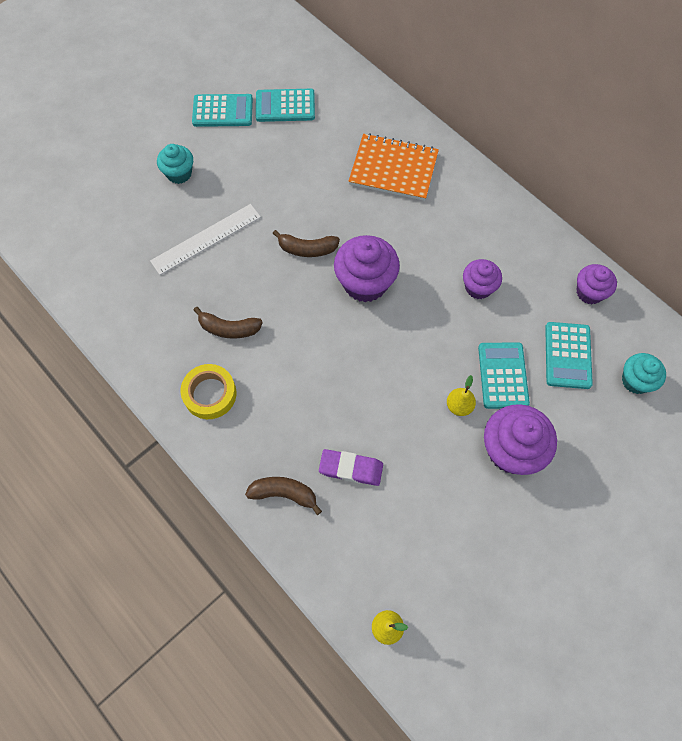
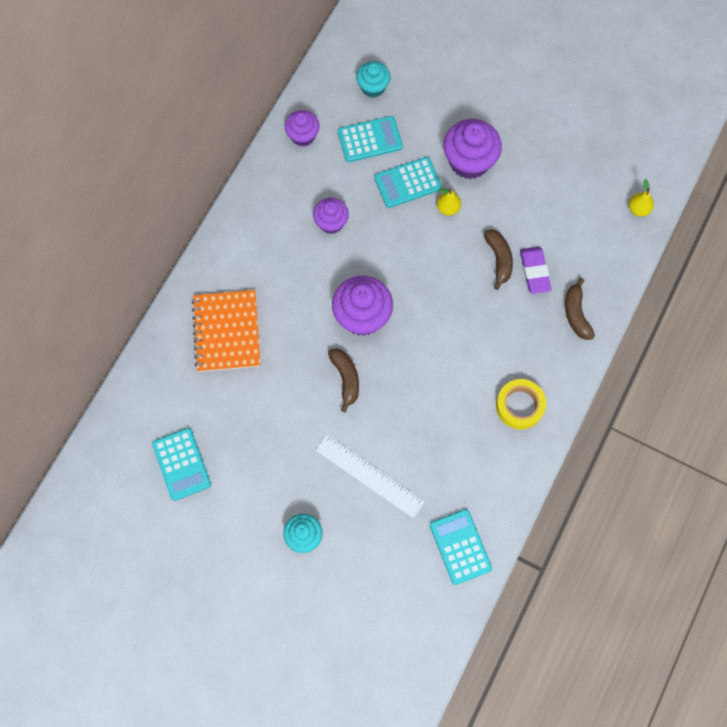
camera: 110 degrees left, 5 degrees up
(222, 111) = (209, 526): turquoise calculator -> turquoise calculator (460, 547)
(229, 328) = (453, 415): brown banana -> brown banana (499, 259)

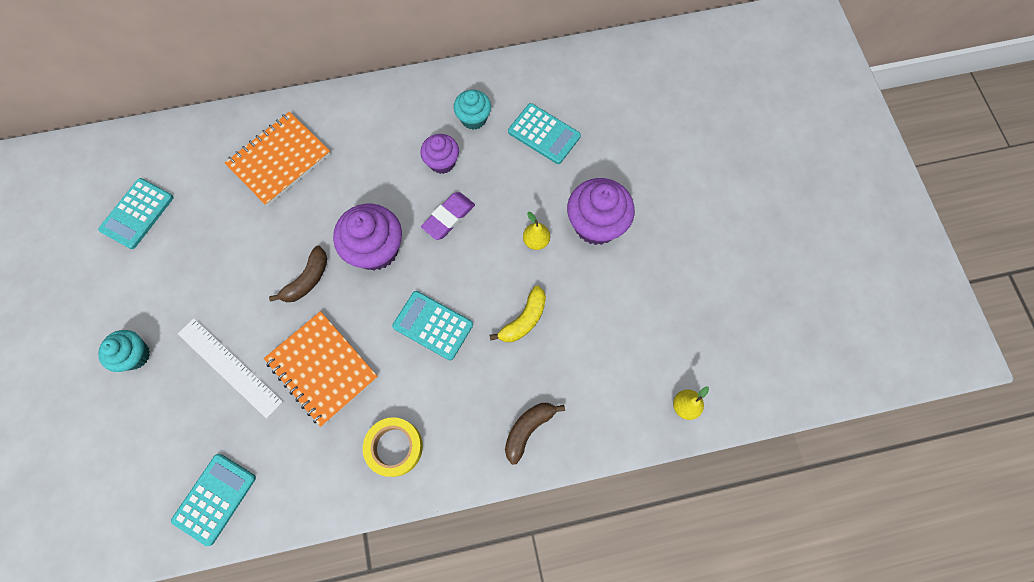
camera: 50 degrees right, 0 degrees up
(303, 136) = (501, 84): purple cupcake -> none
(369, 476) = (229, 367): white ruler -> white ruler turned 45 degrees counterclockwise
(373, 87) = (594, 101): turquoise cupcake -> turquoise cupcake (473, 118)
(407, 183) = (531, 191): turquoise calculator -> turquoise calculator (433, 325)
(424, 414) = (322, 368): none -> orange notebook
(499, 259) = (524, 320): brown banana -> yellow banana
(534, 271) = (538, 359): purple eraser -> purple eraser (448, 217)

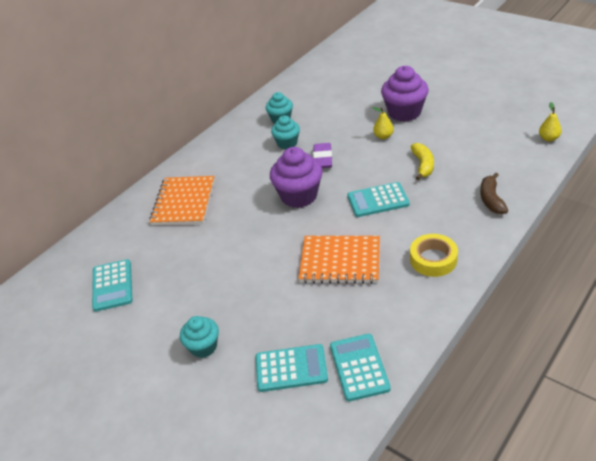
camera: 35 degrees left, 30 degrees down
(229, 367) = (279, 303): white ruler -> none
(307, 280) = (274, 234): brown banana -> none
(442, 162) = (287, 143): purple cupcake -> turquoise cupcake
(544, 134) = (328, 102): turquoise calculator -> turquoise calculator (291, 368)

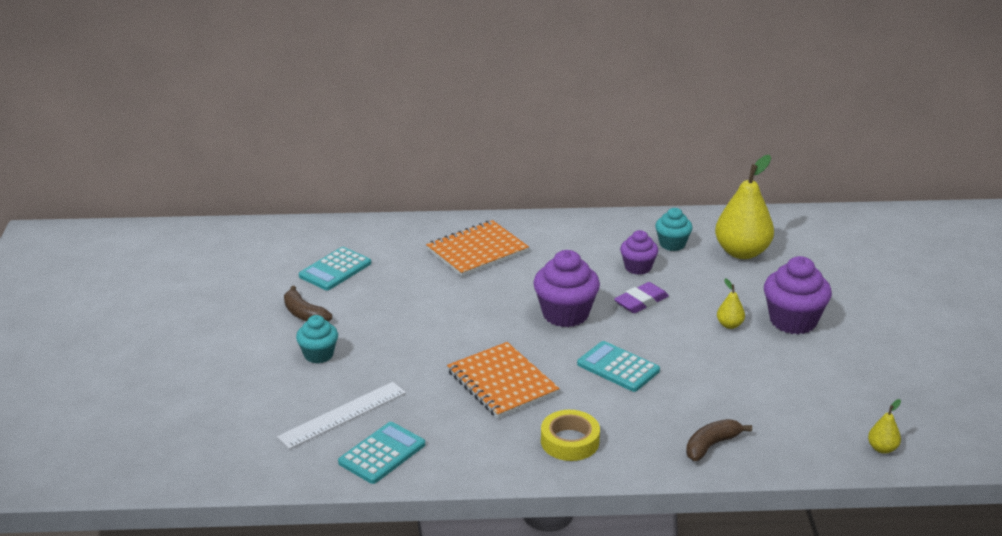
camera: 45 degrees right, 10 degrees down
(144, 331) = (304, 314): none -> brown banana
(287, 143) = (638, 267): turquoise cupcake -> purple cupcake
(291, 368) = (342, 415): turquoise calculator -> white ruler
(320, 99) = (742, 252): none -> yellow pear
(423, 165) = (713, 373): yellow banana -> none

